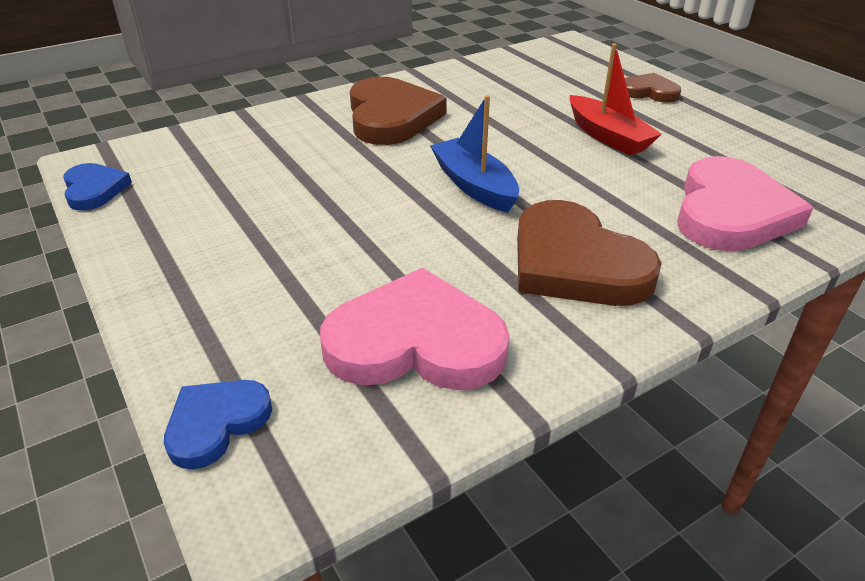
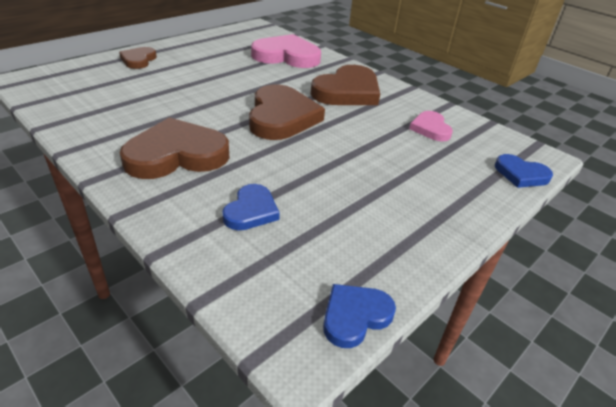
camera: 105 degrees left, 0 degrees up
(271, 152) = (251, 211): none -> blue heart
(416, 342) = (430, 128): pink heart -> pink heart, size x0.54
(474, 185) = (281, 117): blue boat -> brown heart
(608, 136) = (207, 76): red boat -> none

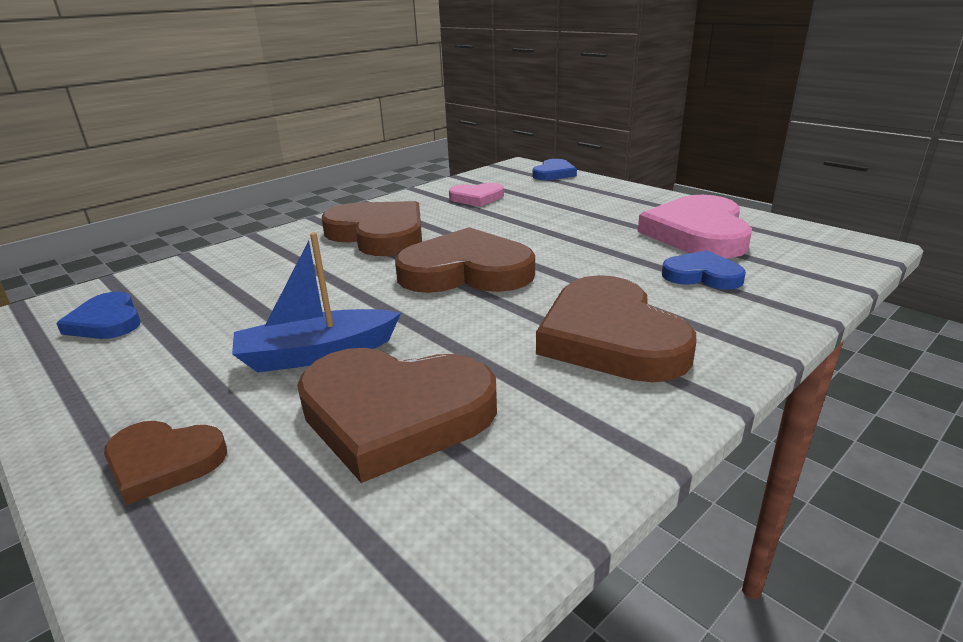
camera: 85 degrees left, 10 degrees down
(141, 96) = (394, 414): none -> brown heart
(199, 80) = (317, 354): none -> blue boat
(286, 56) = (223, 279): pink heart -> pink heart (698, 233)
(355, 316) = (801, 229): blue heart -> blue heart (106, 321)

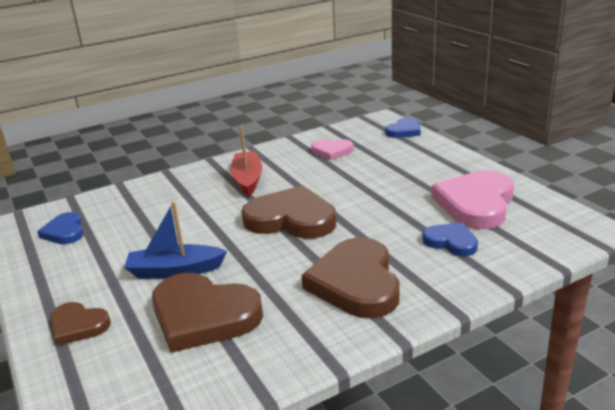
camera: 15 degrees right, 0 degrees up
(379, 234) = (247, 179): brown heart -> red boat

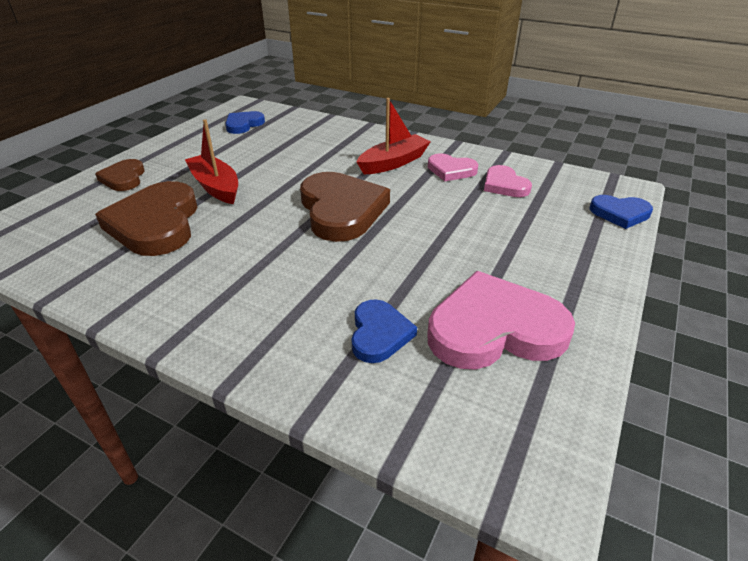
camera: 55 degrees right, 10 degrees up
(175, 271) = (215, 187): blue boat -> red boat
(288, 162) = (451, 170): none -> pink heart
(356, 283) = (248, 288): brown heart -> none

